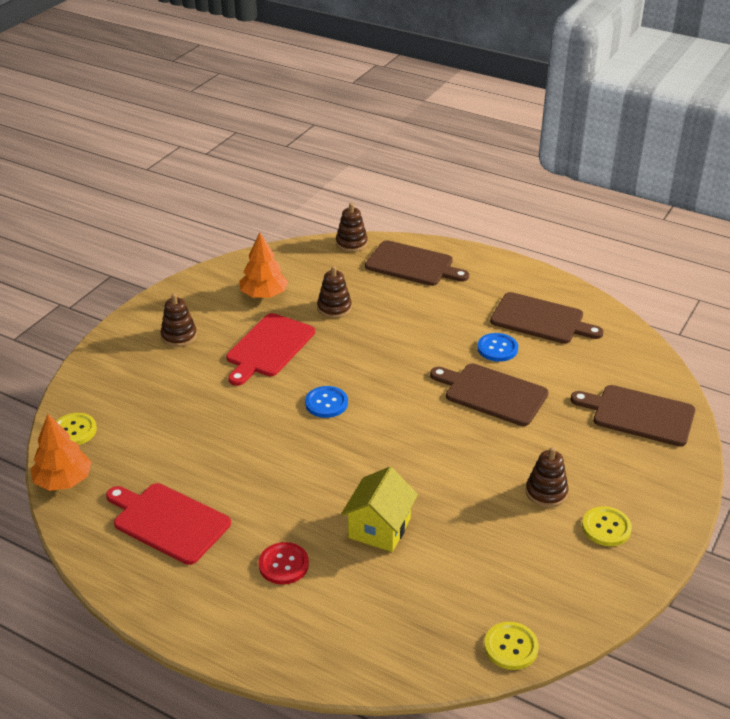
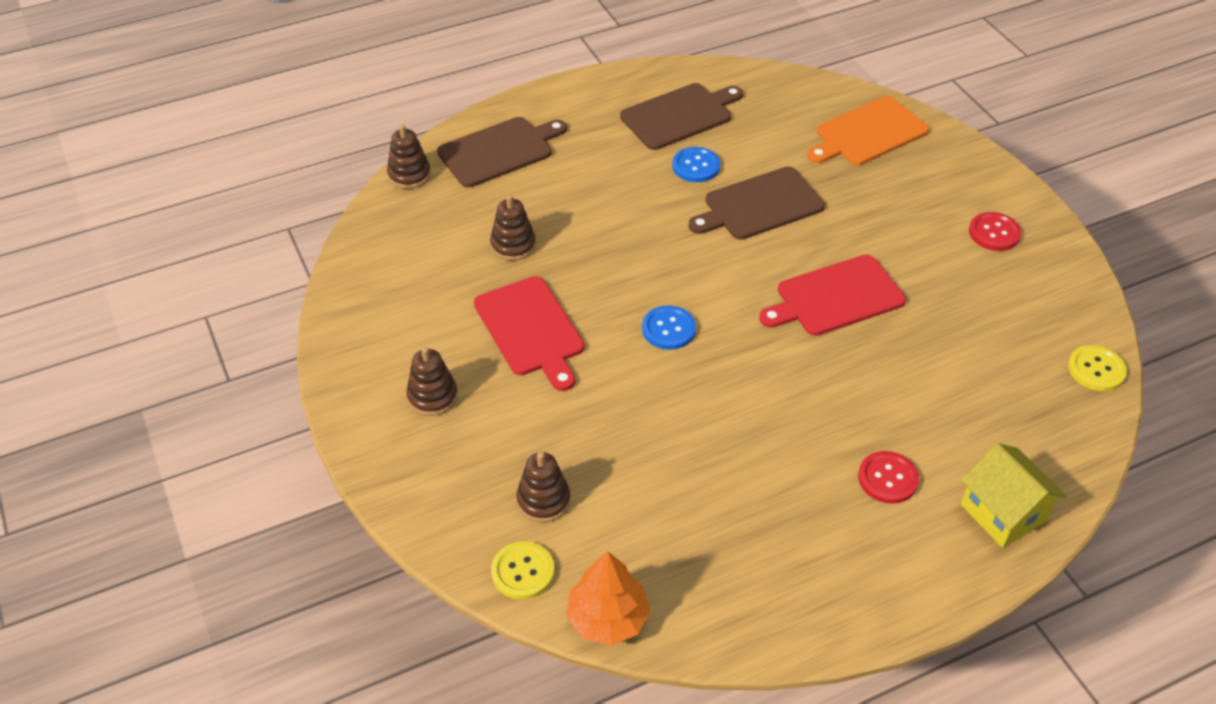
camera: 55 degrees left, 10 degrees up
(168, 522) = (754, 547): red cutting board -> red cutting board (835, 297)
(264, 294) = (429, 288): orange tree -> none
(379, 528) = (887, 381): yellow house -> yellow house (1003, 513)
(546, 492) = (923, 244): brown stacking toy -> brown stacking toy (543, 500)
(606, 528) = (994, 233): yellow button -> red button
(639, 415) = (868, 133): brown cutting board -> orange cutting board

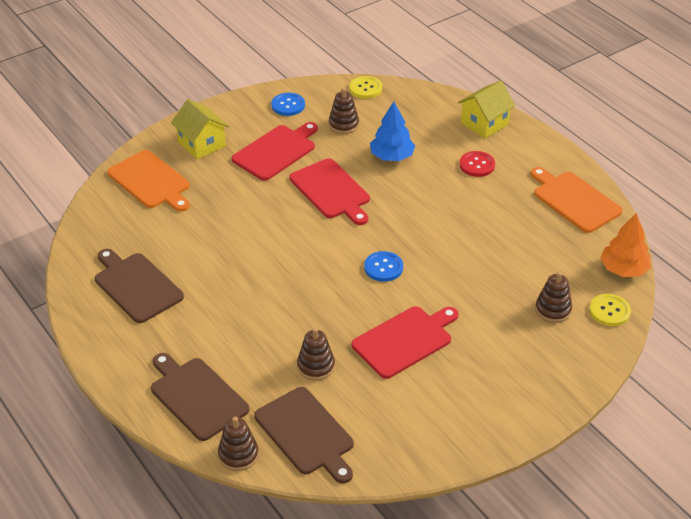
camera: 100 degrees left, 5 degrees down
(432, 397) = (487, 384): brown stacking toy -> brown stacking toy (343, 125)
(696, 166) = (202, 270): blue button -> blue button (288, 105)
(759, 205) = (243, 232): brown cutting board -> brown cutting board (306, 433)
(785, 595) = (574, 200): none -> orange cutting board
(913, 375) = (391, 156): none -> blue tree
(928, 250) = (276, 151): none -> red cutting board
(945, 181) = (201, 144): none -> yellow house
(994, 233) = (253, 124): red button -> none

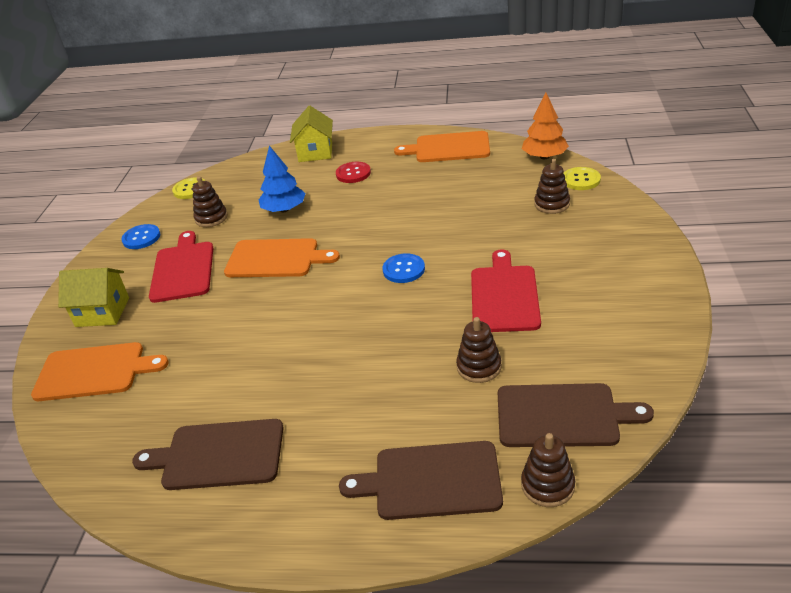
camera: 45 degrees left, 5 degrees down
(331, 191) = (276, 259): red cutting board -> orange cutting board

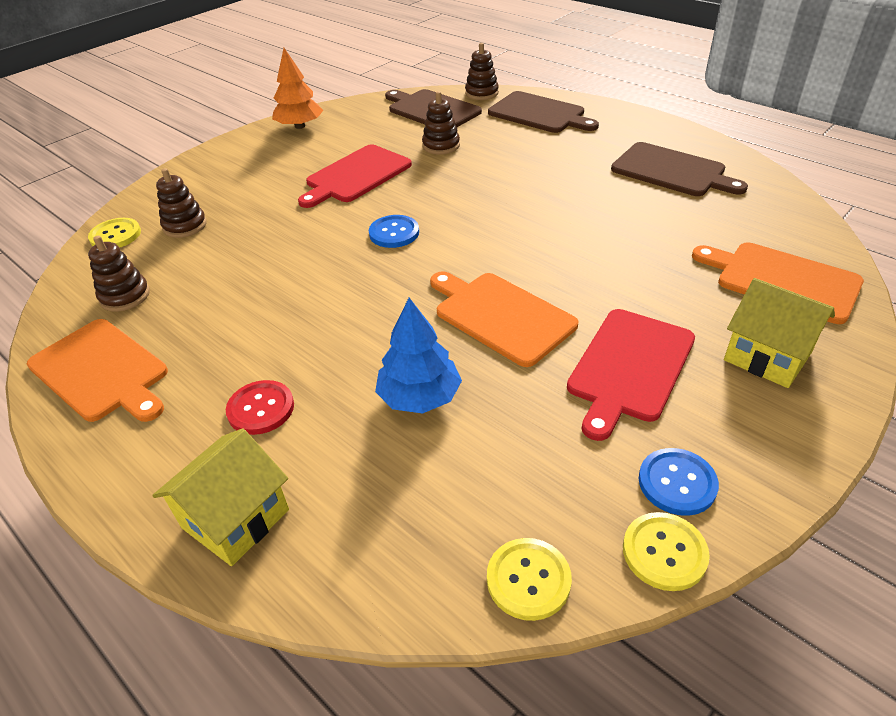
camera: 145 degrees left, 5 degrees up
(140, 217) = (664, 552): none -> yellow button
(211, 218) = (535, 453): brown stacking toy -> brown stacking toy (125, 296)
(544, 157) = (73, 283): orange tree -> orange tree (300, 126)

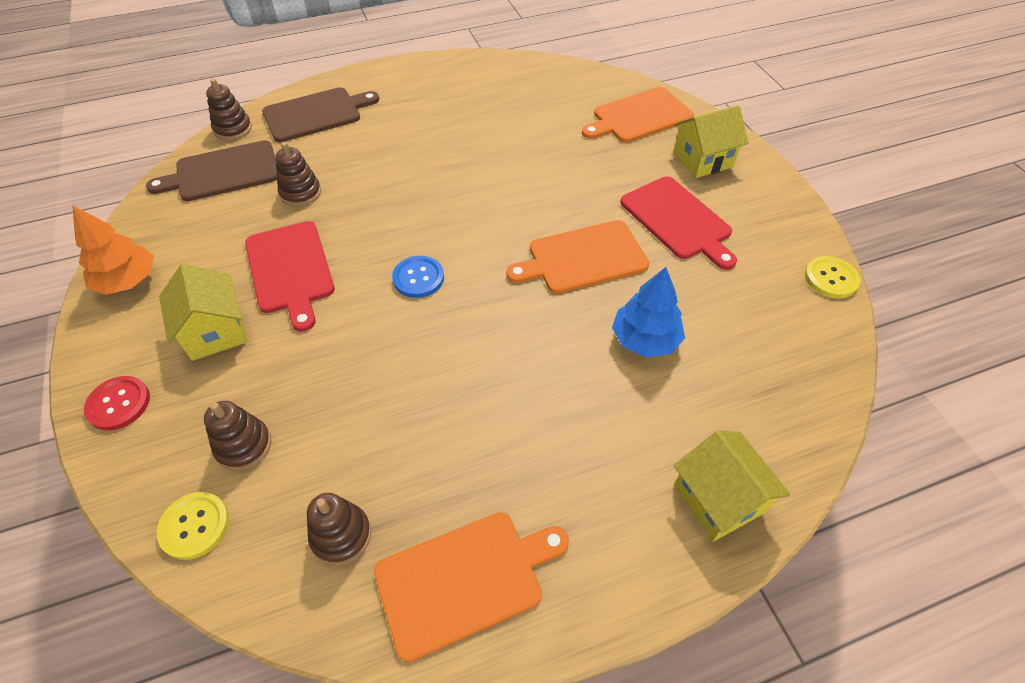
camera: 65 degrees left, 10 degrees up
(261, 409) = (601, 449): red button -> red button (118, 404)
(277, 173) = (215, 331): none -> yellow house
(528, 580) = (830, 346): yellow button -> none
(672, 171) = (478, 94): brown cutting board -> none
(677, 483) = (784, 248): blue button -> none

